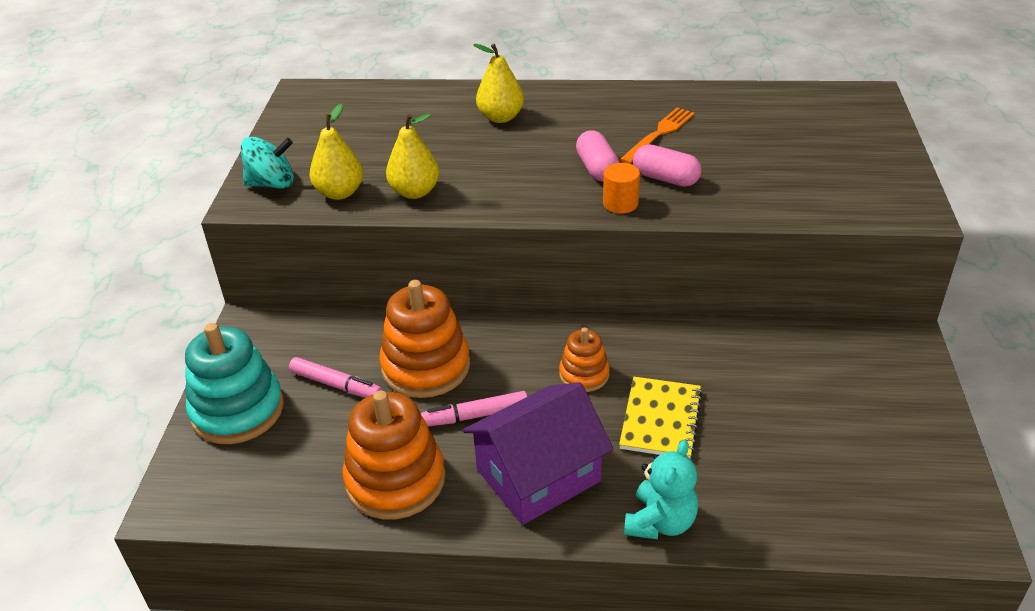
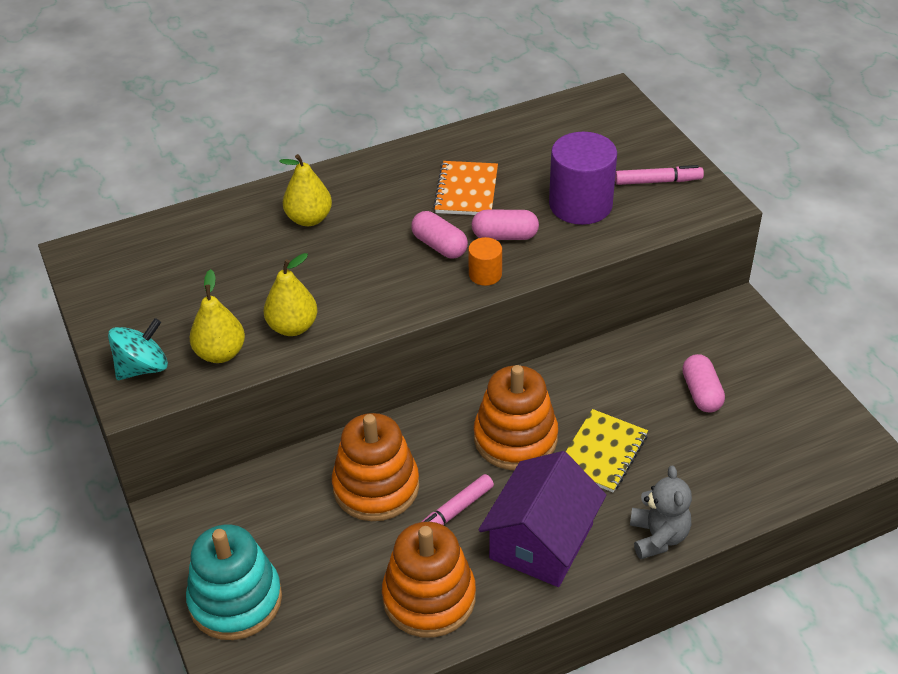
camera: 30 degrees left, 5 degrees up
(336, 385) = (308, 537): pink marker -> pink marker (658, 181)
(584, 374) = (515, 438): orange stacking toy -> orange stacking toy, size x1.81
(659, 134) = (466, 191): orange fork -> orange notebook
(660, 420) = (602, 452): yellow notebook -> yellow notebook turned 45 degrees clockwise
(660, 522) = (658, 537): turquoise teddy bear -> grey teddy bear
(763, 174) = (580, 205): none -> purple cylinder
(808, 404) = (701, 393): none -> pink capsule

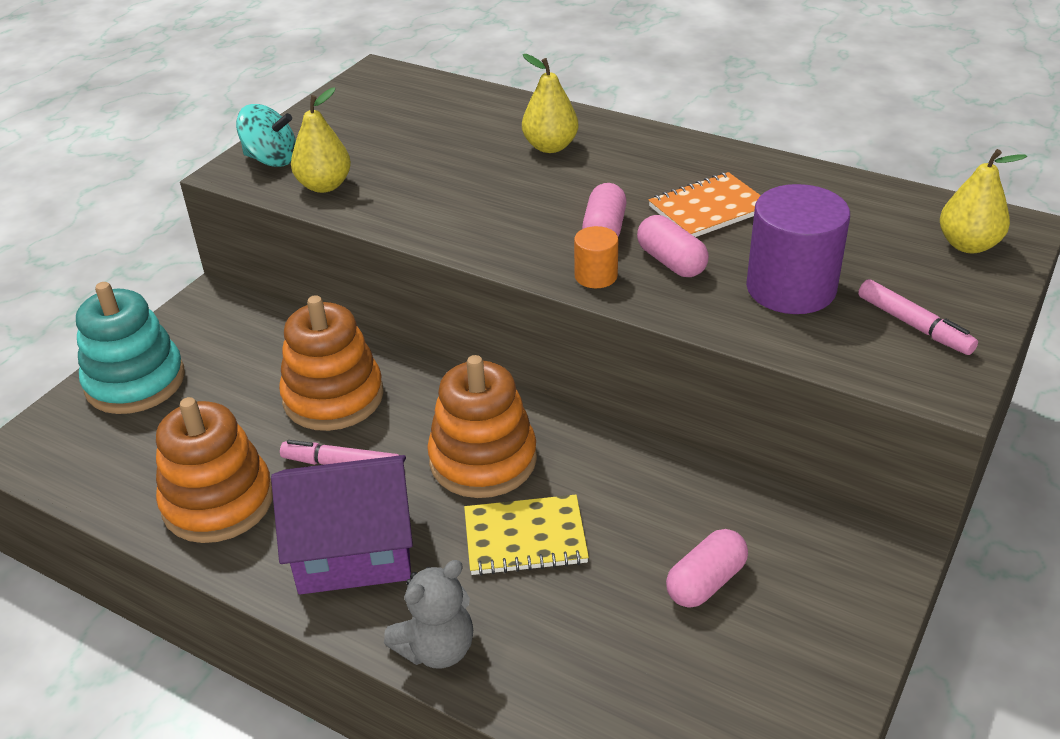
camera: 55 degrees right, 5 degrees down
(293, 327) = (395, 204): yellow pear -> yellow pear (968, 245)

